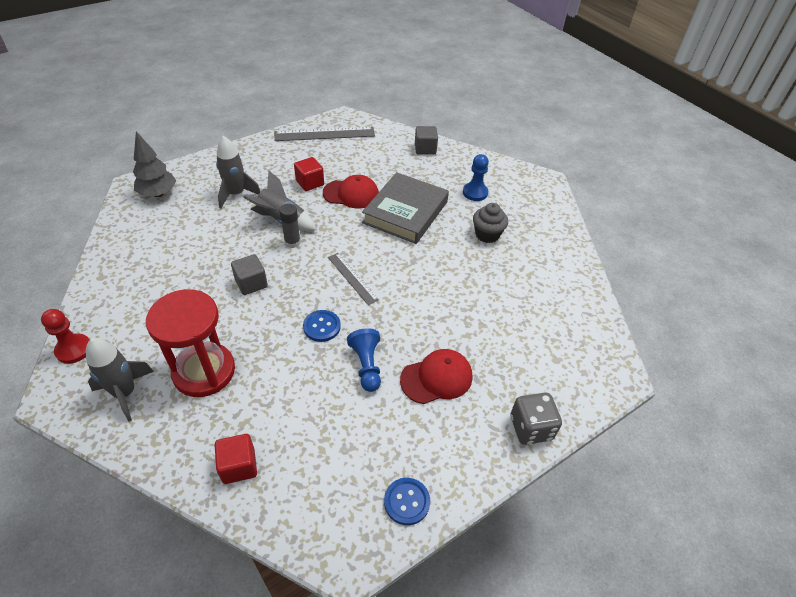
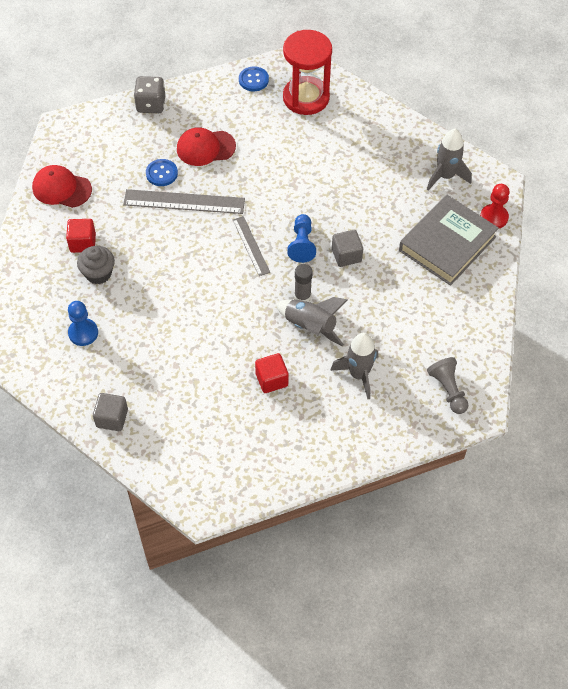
camera: 165 degrees left, 10 degrees up
(158, 194) = (448, 390): grey tree -> grey pawn
(204, 371) = (387, 182): red hourglass -> red hourglass (306, 98)
(239, 466) = (360, 116): red cube -> red cube (83, 243)
(322, 326) = (288, 203): blue button -> blue button (161, 173)
(324, 134) = (237, 470): grey ruler -> grey ruler (184, 201)
(351, 194) = (227, 354): red cap -> red cap (61, 188)
(366, 365) = (258, 166): blue pawn -> blue pawn (302, 244)
(405, 212) = (173, 317): grey book -> grey book (447, 243)

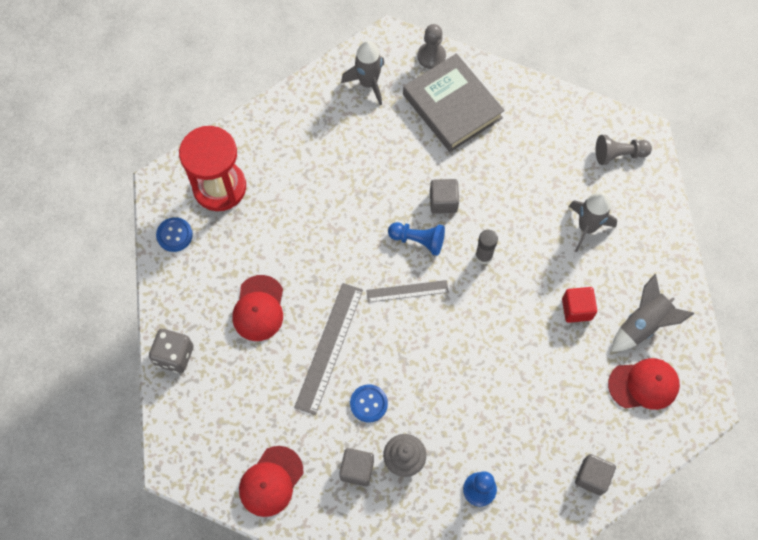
camera: 75 degrees left, 10 degrees up
(83, 243) = (357, 469): red cube -> grey cube
(161, 173) = (282, 363): blue button -> blue button (368, 403)
(210, 448) = (644, 385): none -> red cap
(310, 327) = (522, 258): grey rocket -> grey rocket (643, 324)
(494, 217) = (431, 56): red pawn -> grey pawn

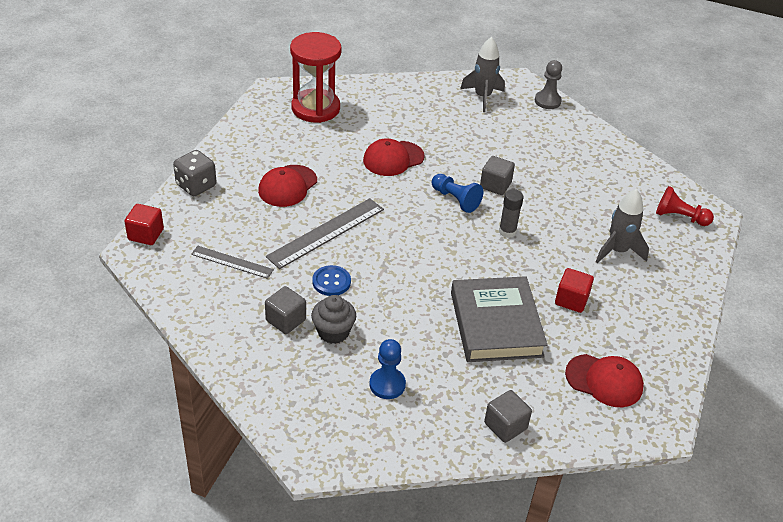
camera: 25 degrees right, 25 degrees down
(170, 443) = (146, 234): none -> red cube
(174, 235) = (257, 120): blue button -> none
(271, 481) = (205, 294): red cap -> red cap (393, 159)
(407, 291) = (422, 226): grey ruler -> grey ruler (232, 262)
(452, 106) = (544, 134): grey book -> grey book (496, 324)
(619, 154) = (679, 217): grey pawn -> red pawn
(643, 324) = (631, 337): grey rocket -> none

